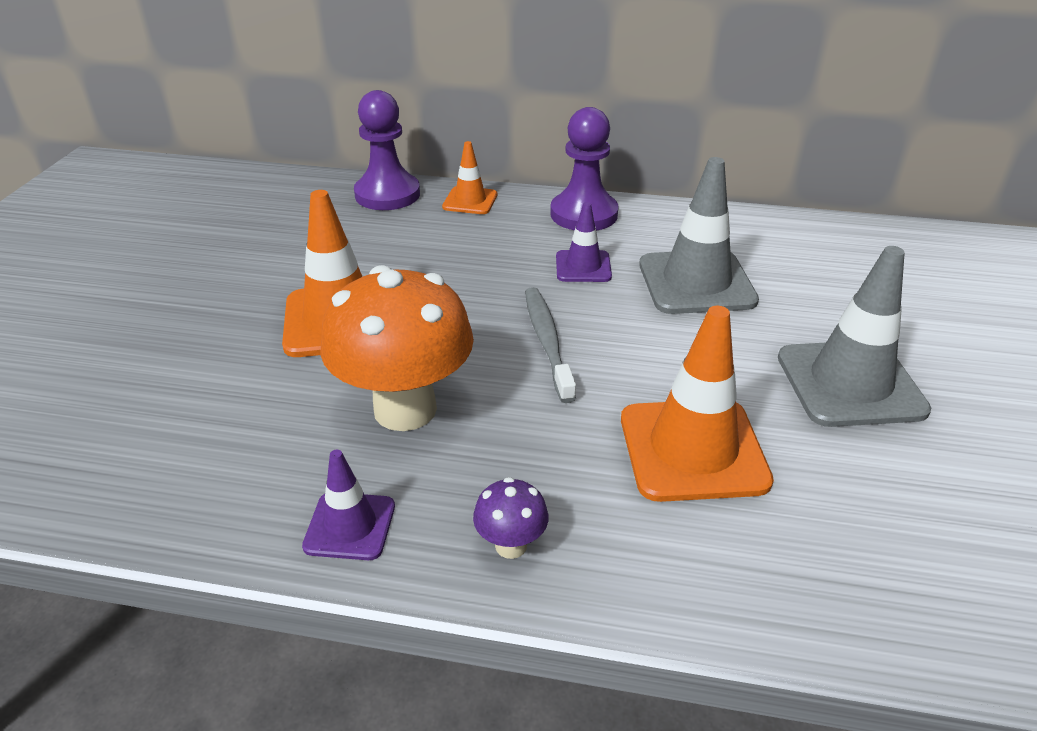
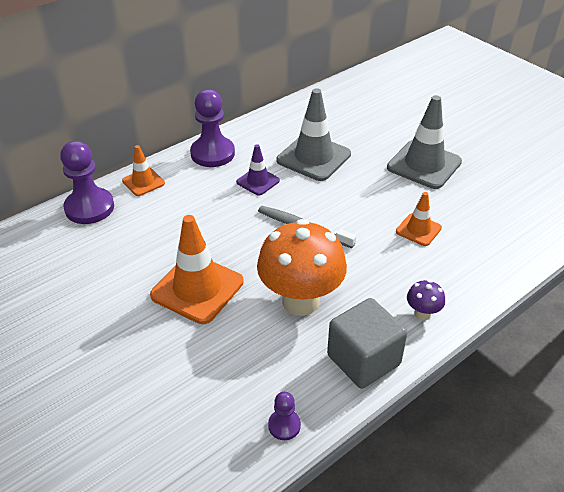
camera: 50 degrees left, 5 degrees up
(164, 508) = (284, 425): none -> purple pawn
(350, 526) = (363, 360): purple traffic cone -> grey cube
(693, 450) = (418, 230): orange traffic cone -> orange traffic cone, size x0.55

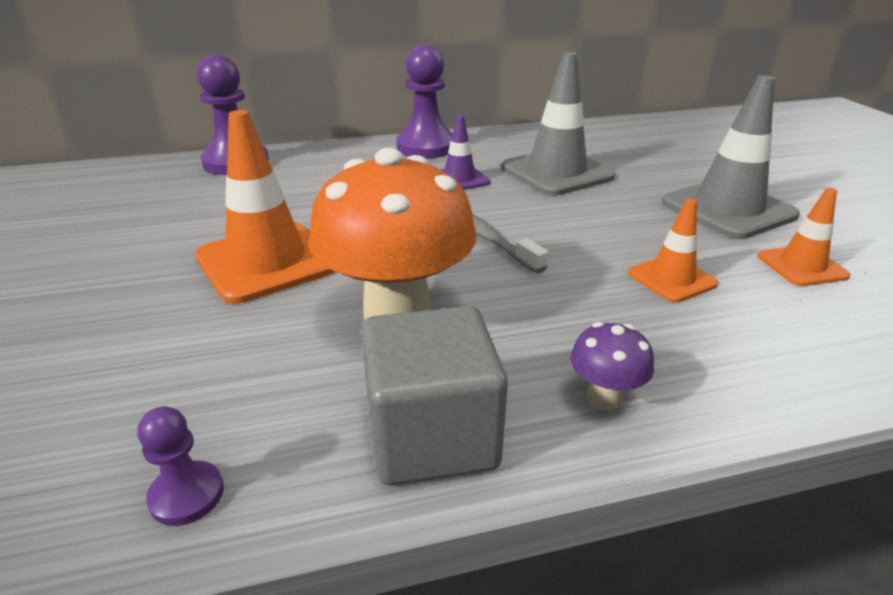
camera: 25 degrees right, 10 degrees down
(143, 182) = (319, 154): orange traffic cone -> orange traffic cone (801, 266)

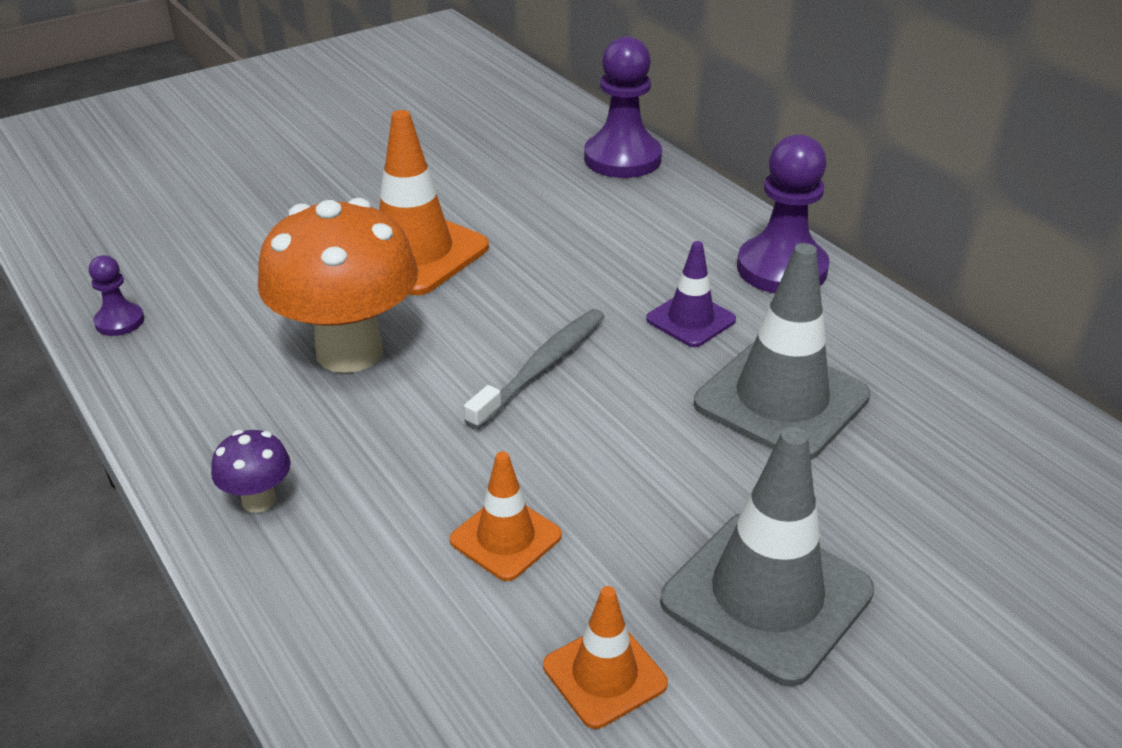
camera: 70 degrees right, 5 degrees up
(431, 436) = (191, 410): grey cube -> none

